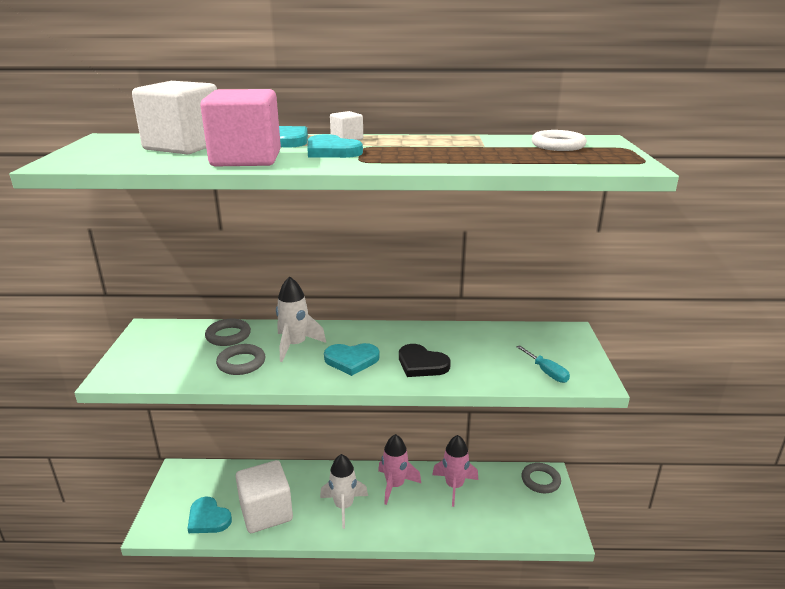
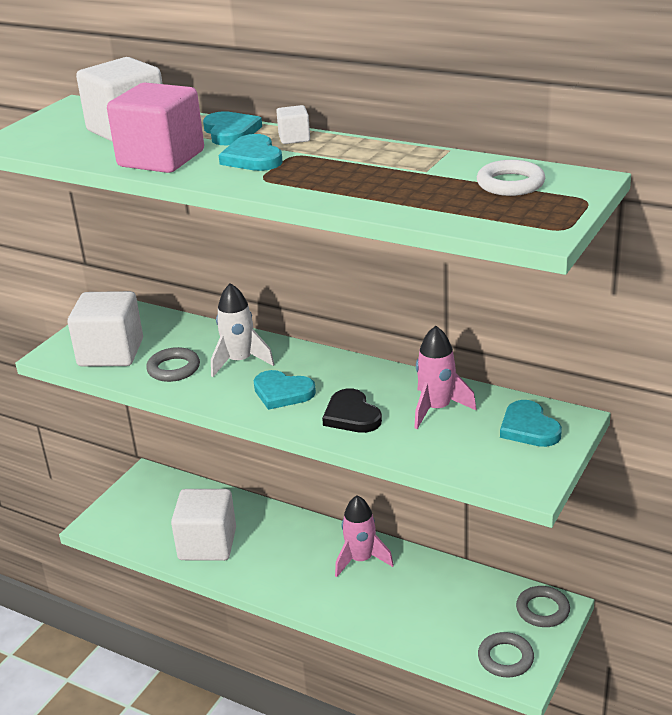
camera: 30 degrees right, 5 degrees up
(171, 363) = (111, 353): none -> white cube
(208, 518) = (149, 532): turquoise heart -> turquoise heart (529, 428)
(228, 336) = (183, 335): grey ring -> grey ring (505, 658)
(344, 506) = (289, 564): white rocket -> none
(454, 486) = (429, 582): pink rocket -> pink rocket (437, 409)
(546, 372) = (483, 461): turquoise screwdriver -> none

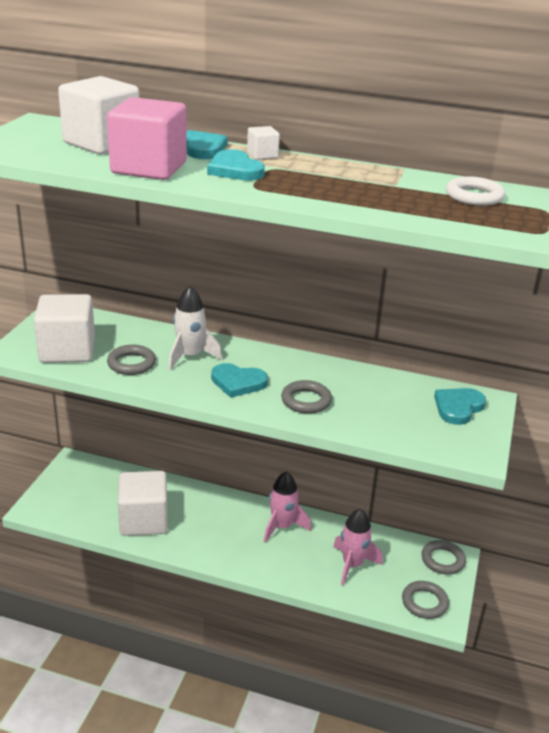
camera: 15 degrees left, 0 degrees up
(351, 415) = (306, 401): black heart -> grey ring
(437, 409) = (376, 393): pink rocket -> pink rocket (352, 565)
(529, 428) = (458, 407): turquoise heart -> turquoise heart turned 75 degrees clockwise

